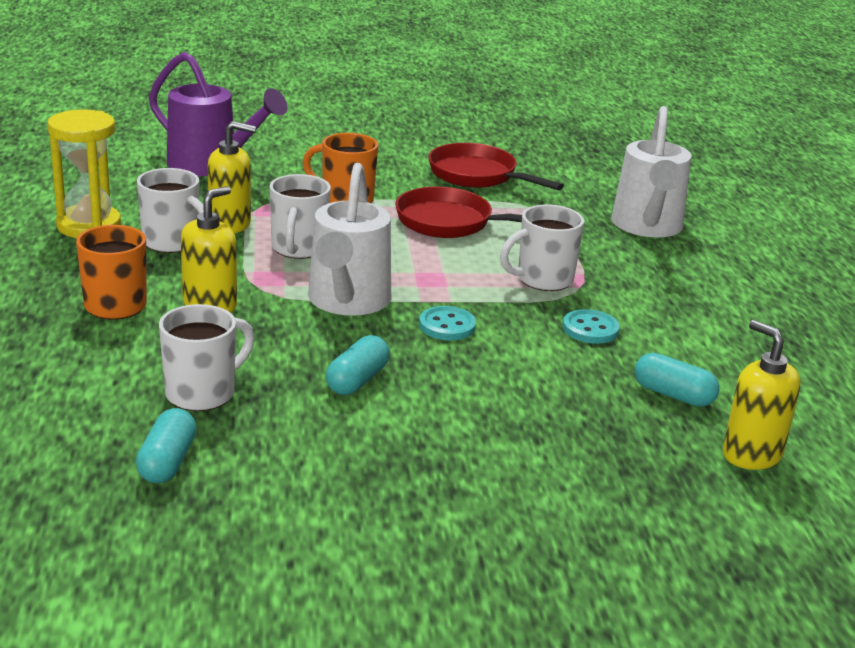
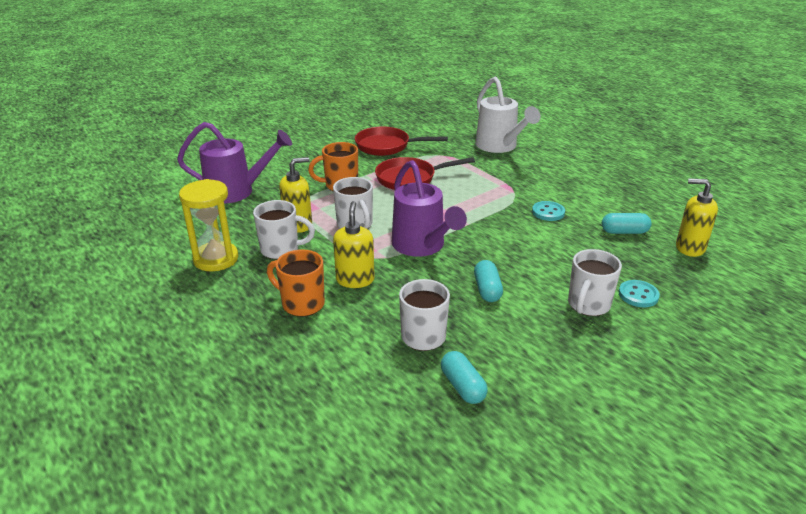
camera: 30 degrees left, 5 degrees up
(347, 302) = (421, 246): white watering can -> purple watering can
(447, 326) = (486, 239): turquoise button -> turquoise button (638, 295)
(543, 280) = (493, 194): white mug -> white mug (588, 305)

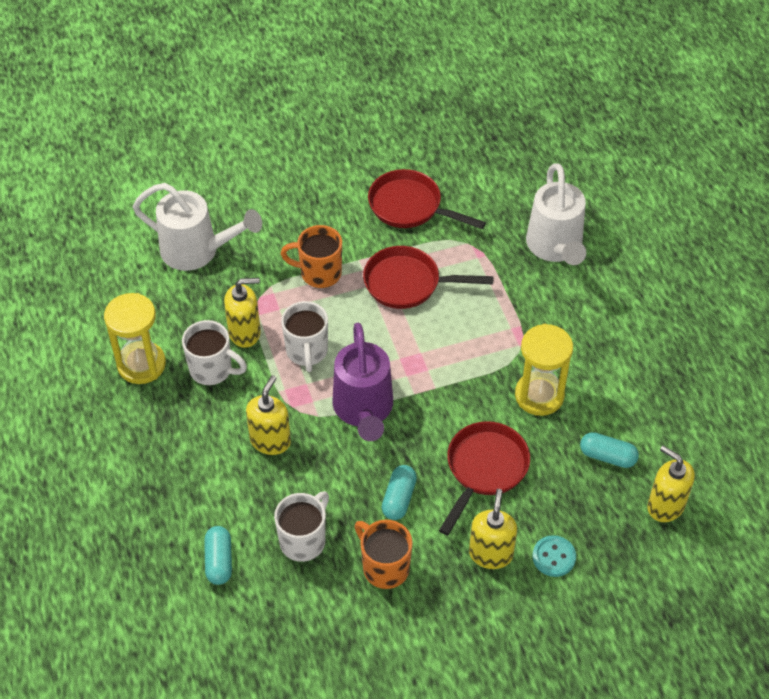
camera: 20 degrees right, 20 degrees up
(236, 191) = (197, 251): purple watering can -> white watering can
(302, 304) = (204, 459): orange mug -> orange mug (384, 567)
(462, 386) = (309, 614): turquoise capsule -> turquoise capsule (219, 561)
(541, 258) = (484, 469): none -> red pan
(548, 212) = (539, 395): turquoise button -> yellow hourglass
(588, 305) = (491, 554): white mug -> yellow soap dispenser

